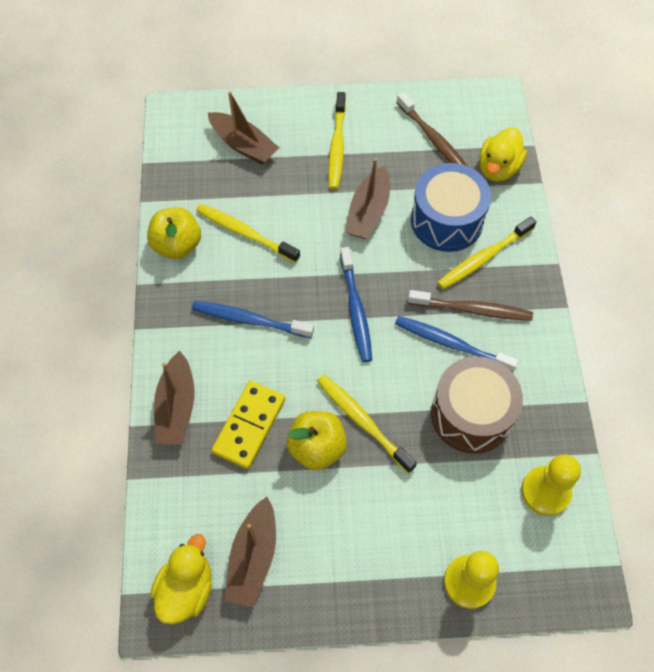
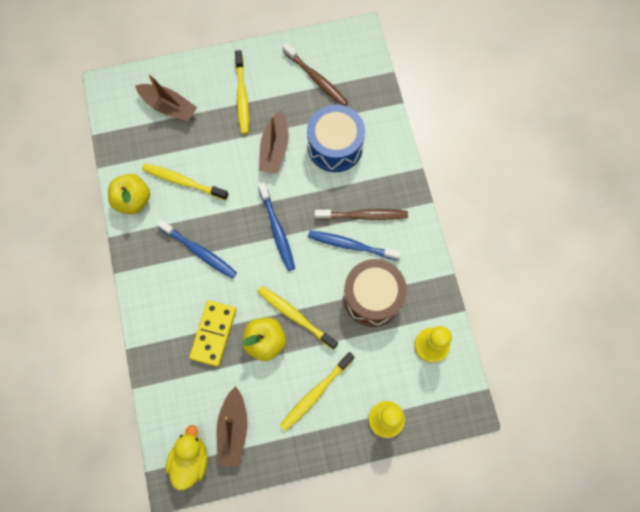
camera: 10 degrees left, 10 degrees up
(177, 407) = (157, 328): brown boat -> none
(249, 320) = (199, 251): blue toothbrush -> blue toothbrush turned 150 degrees counterclockwise
(483, 258) = (366, 173): yellow toothbrush -> yellow toothbrush (315, 393)
(498, 168) = (368, 96): yellow duck -> none

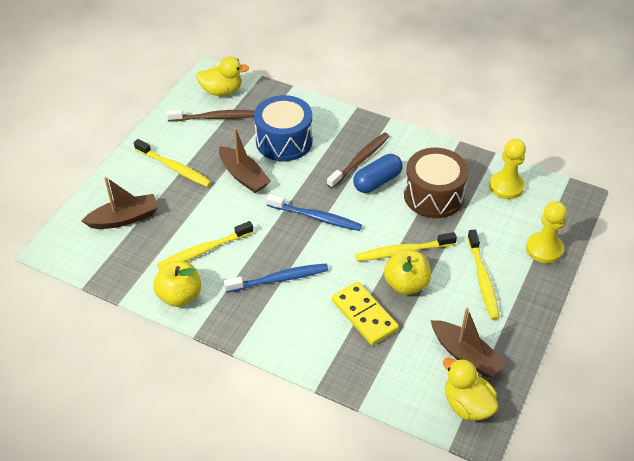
camera: 50 degrees left, 25 degrees down
(349, 59) = (222, 91): none -> yellow duck
(351, 245) = (377, 181): blue toothbrush -> blue capsule

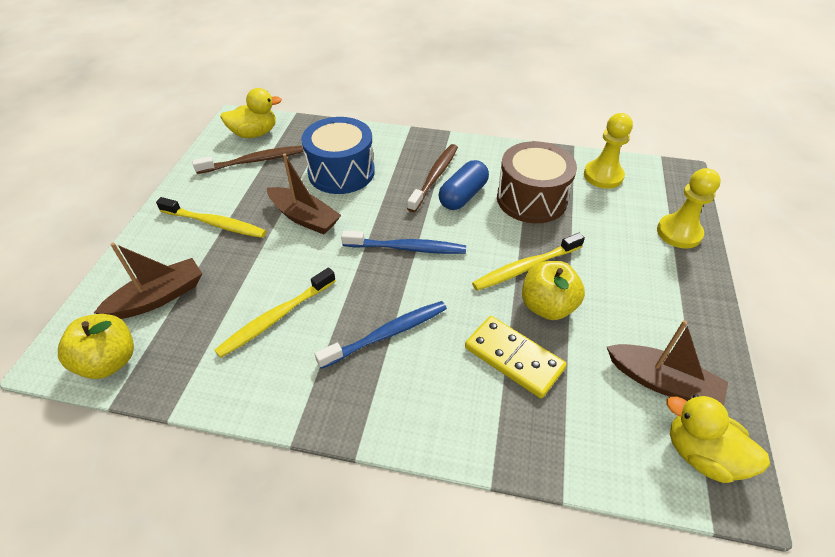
camera: 15 degrees left, 0 degrees up
(179, 296) = (256, 388): yellow apple -> yellow apple (109, 361)
(482, 279) = (632, 281): yellow toothbrush -> none

